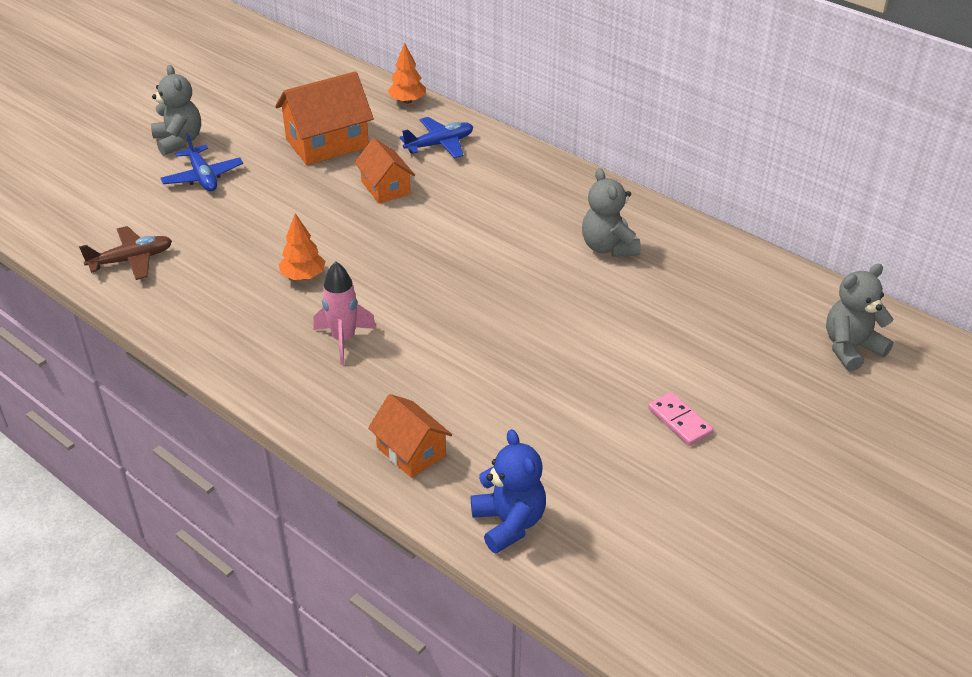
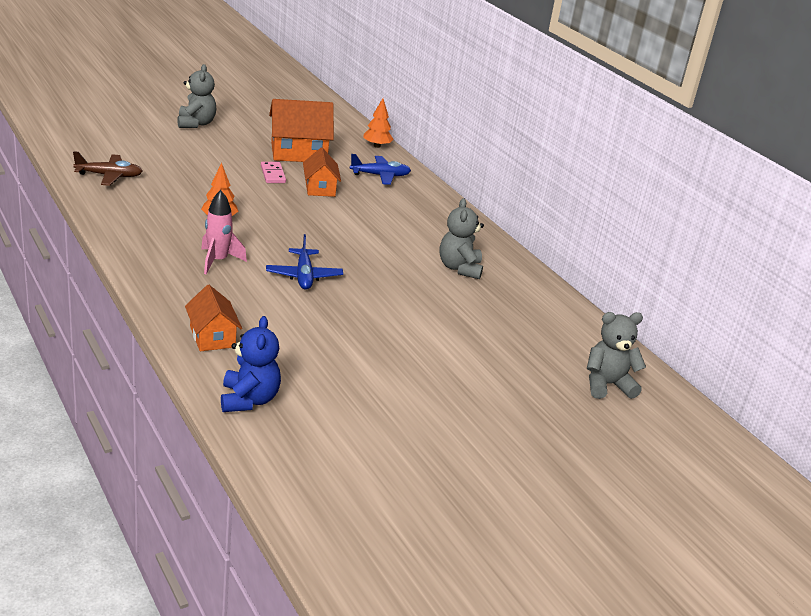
camera: 15 degrees right, 10 degrees down
(203, 177) = (196, 146): blue plane -> blue plane (304, 276)
(679, 421) = (430, 384): pink domino -> pink domino (273, 174)

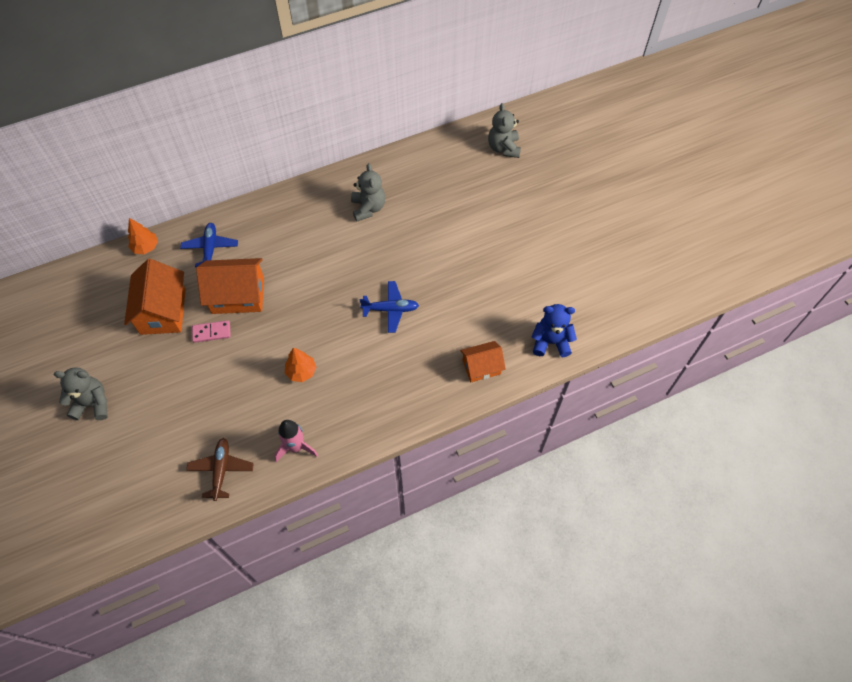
camera: 80 degrees left, 30 degrees up
(218, 261) = (374, 369): pink rocket -> pink rocket (296, 447)
(320, 188) = (238, 295): orange house -> orange house, size x1.63
(459, 268) = (368, 208): grey teddy bear -> grey teddy bear turned 105 degrees counterclockwise

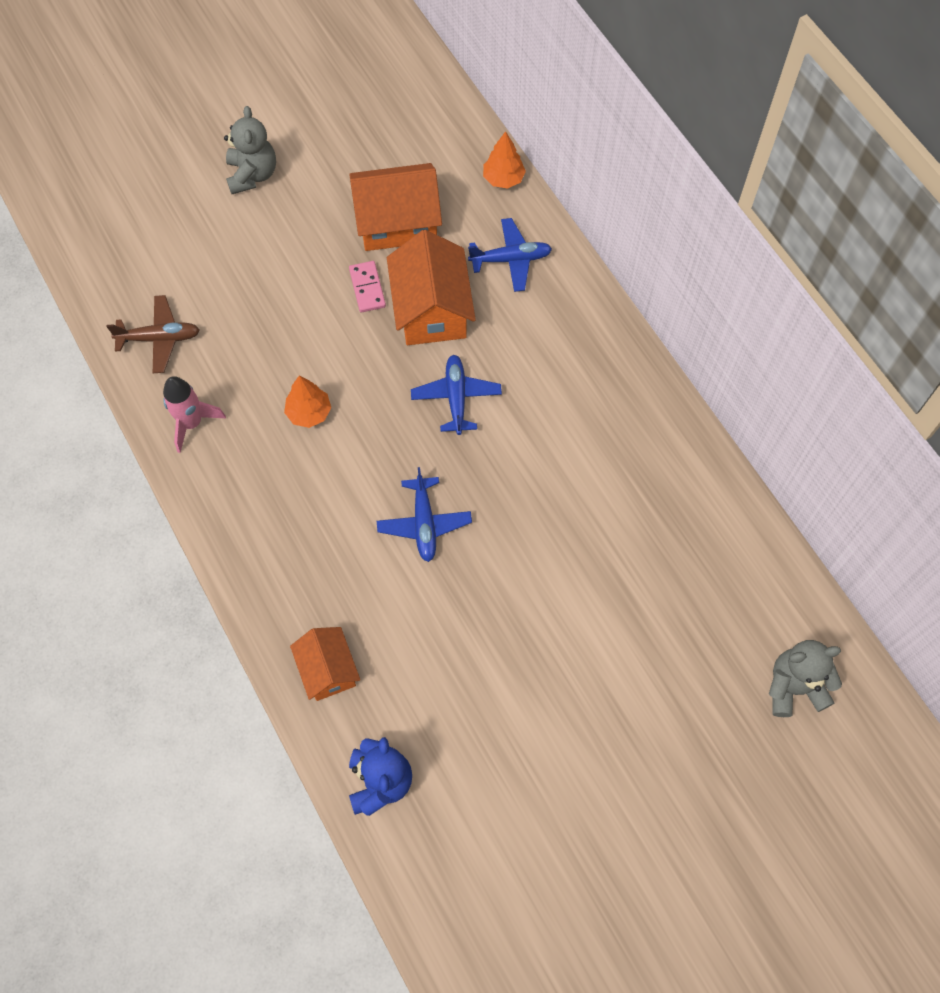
camera: 85 degrees right, 5 degrees up
(306, 286) = (456, 397): none -> blue plane
(368, 208) = (618, 468): grey teddy bear -> none

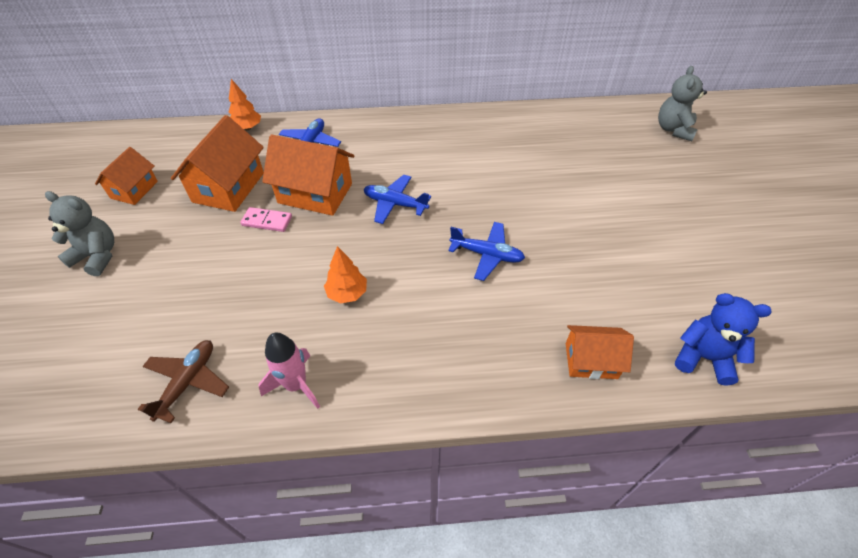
camera: 65 degrees left, 15 degrees down
(349, 141) = (134, 190): none -> orange house

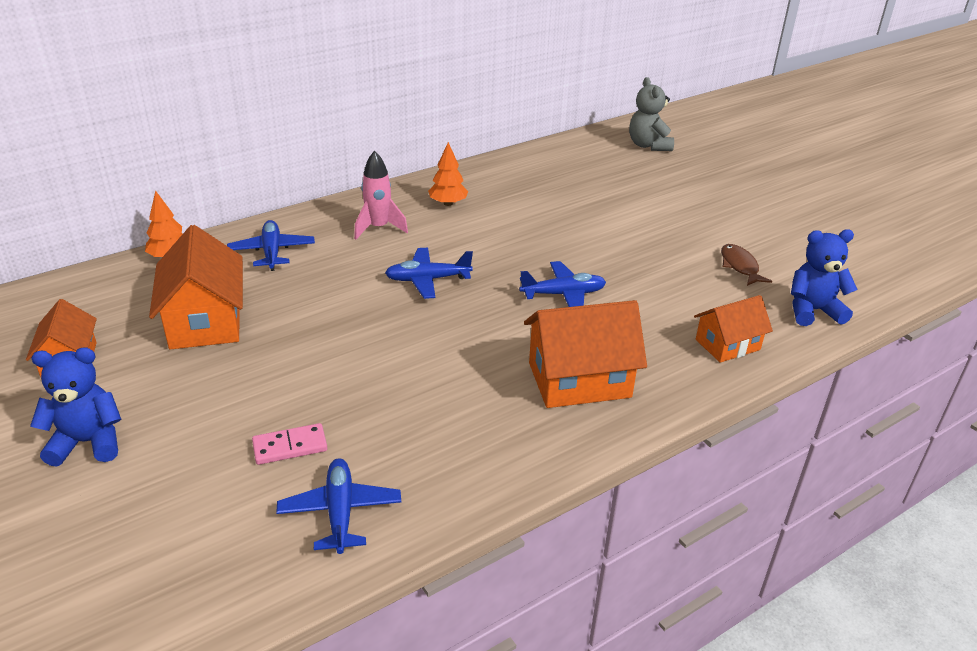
camera: 30 degrees left, 15 degrees down
(97, 256) = (88, 442): grey teddy bear -> blue teddy bear
(188, 382) = (340, 512): brown plane -> blue plane
(267, 221) = (290, 338): pink domino -> pink domino (290, 447)
(296, 385) = (468, 467): pink rocket -> pink rocket (378, 228)
(315, 193) = (324, 296): orange house -> orange house (579, 380)
(347, 293) = (448, 372): orange tree -> orange tree (448, 203)
(666, 282) = (740, 266): none -> brown fish

